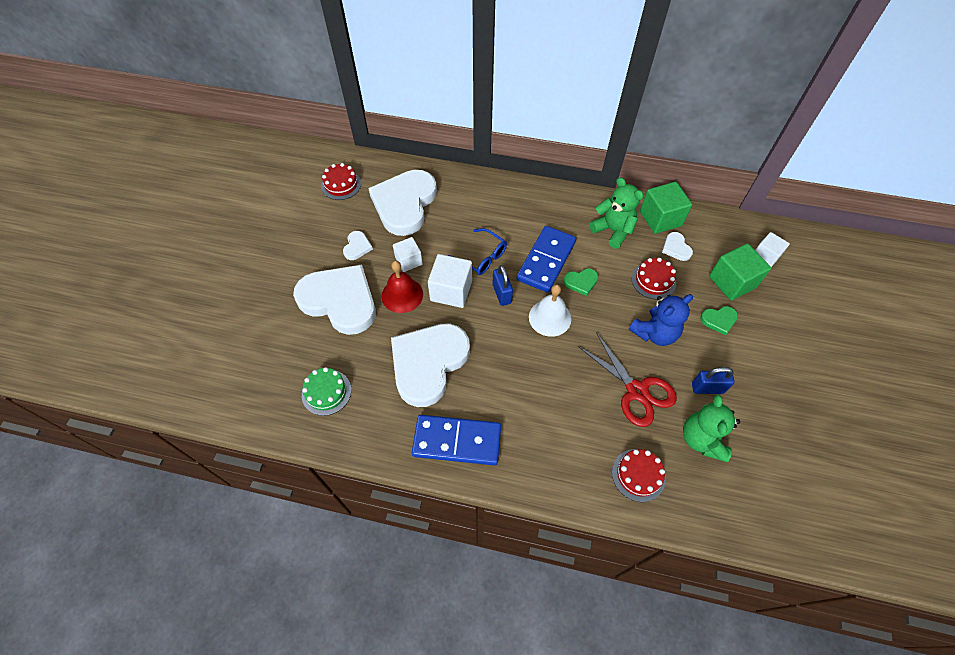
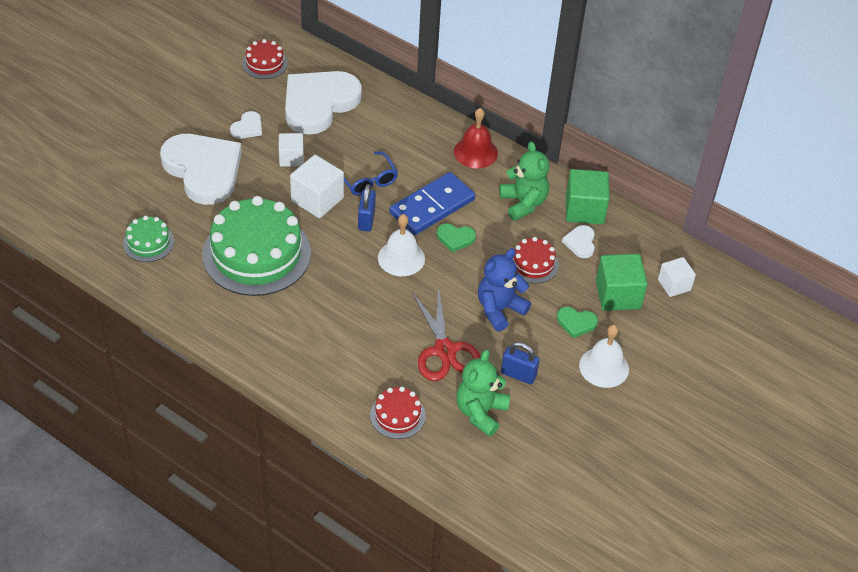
camera: 20 degrees right, 10 degrees down
(402, 295) = (266, 186): red bell -> red bell (475, 152)
(428, 363) = (256, 254): white heart -> green cake
(457, 441) = (245, 325): blue domino -> none
(654, 333) = (499, 309): blue teddy bear -> blue teddy bear turned 150 degrees clockwise
(765, 351) = (604, 367): none -> white bell

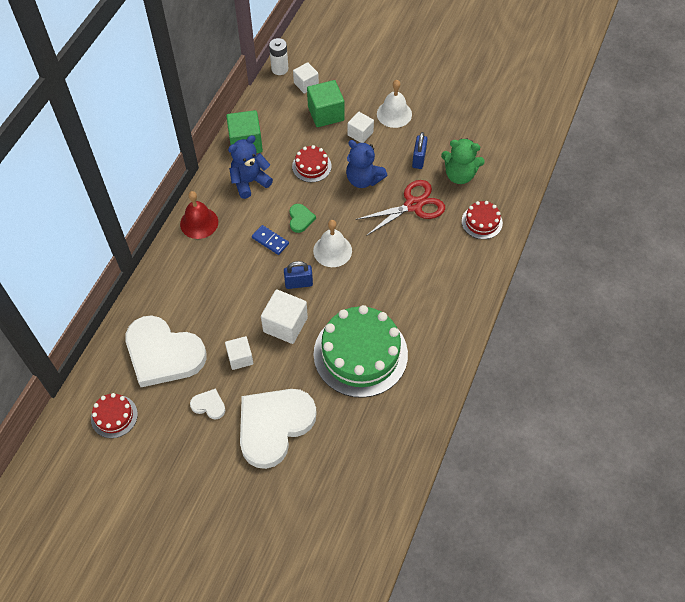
camera: 100 degrees left, 10 degrees up
(148, 242) = (374, 443): green cake -> none
(367, 180) = (252, 293): blue glasses -> none
(432, 206) = (270, 241): blue domino -> blue domino, size x0.51
(523, 203) = (249, 182): green teddy bear -> blue teddy bear
(576, 323) = (360, 134): green heart -> white cube
(580, 243) = (281, 141): white heart -> none
(706, 263) = (279, 69): none -> white battery

